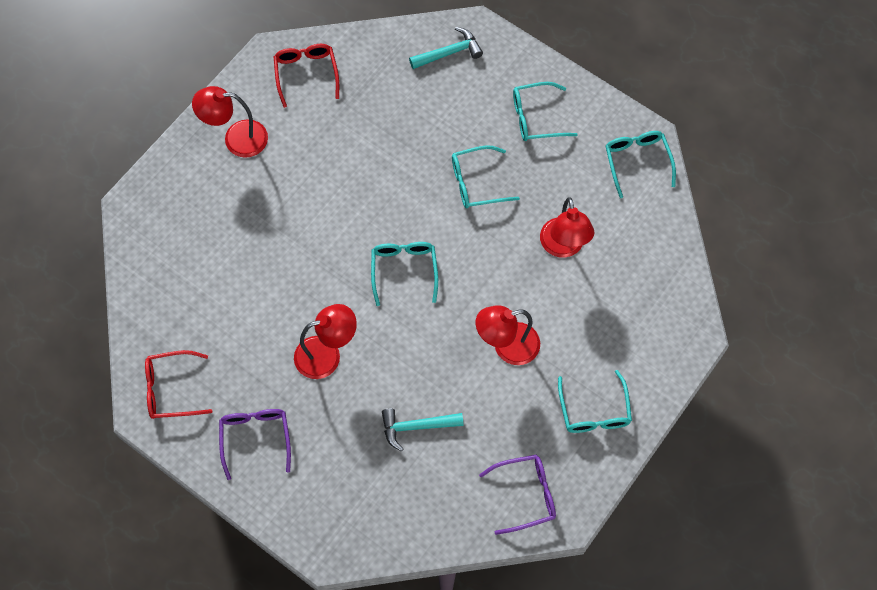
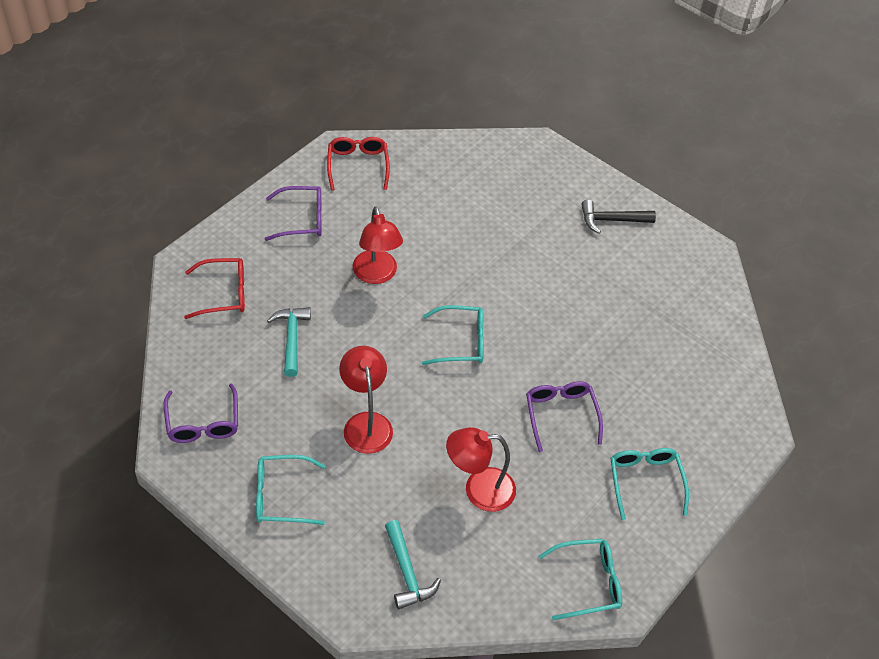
camera: 90 degrees right, 15 degrees down
(236, 139) = (611, 220): red lamp -> black hammer
(306, 74) = (688, 278): red glasses -> red glasses (223, 294)
(449, 52) = (726, 405): turquoise hammer -> turquoise hammer (407, 572)
(477, 183) = (561, 415): turquoise glasses -> purple glasses

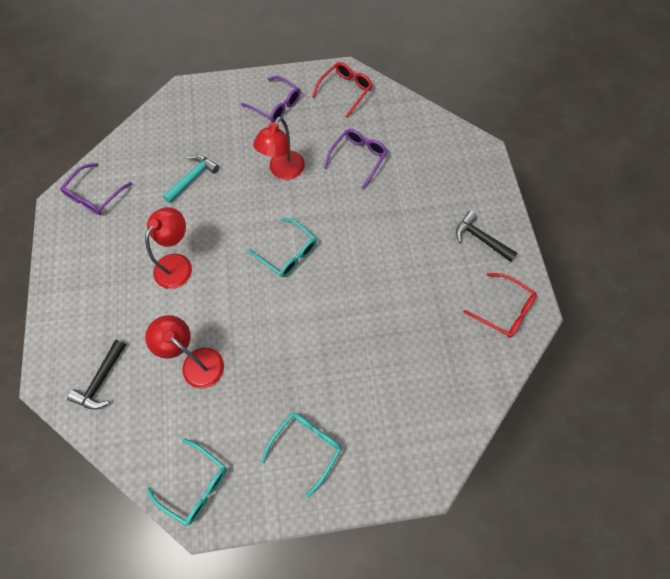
camera: 45 degrees right, 15 degrees up
(223, 294) = (185, 123): red glasses -> red glasses (503, 310)
(282, 496) = (87, 273): turquoise glasses -> none
(407, 572) = (101, 380): turquoise hammer -> black hammer
(561, 415) = (299, 353): purple glasses -> purple glasses (358, 158)

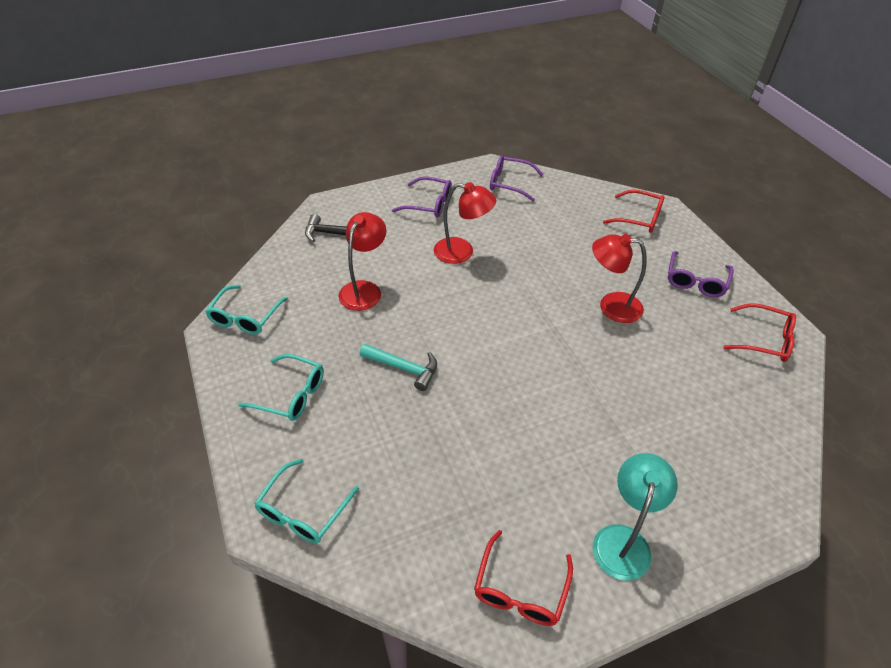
camera: 75 degrees right, 20 degrees down
(189, 113) = (638, 218): none -> red glasses
(193, 178) = (563, 239): turquoise hammer -> turquoise hammer (404, 368)
(288, 253) = (509, 332): turquoise glasses -> turquoise glasses (303, 510)
(358, 158) = (671, 372): purple glasses -> purple glasses (428, 204)
(480, 238) = (623, 540): black hammer -> turquoise lamp

